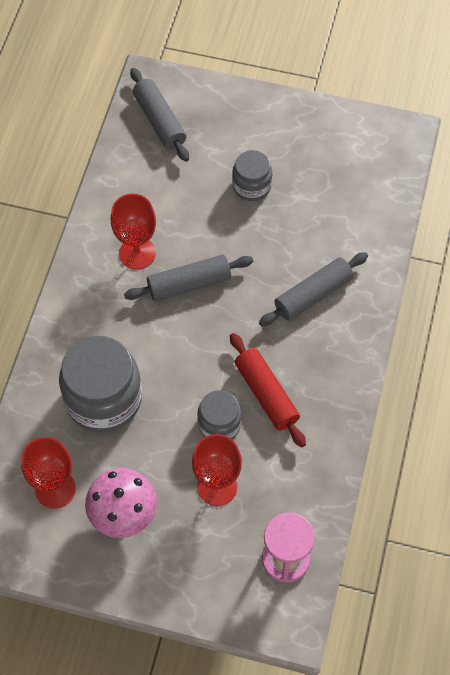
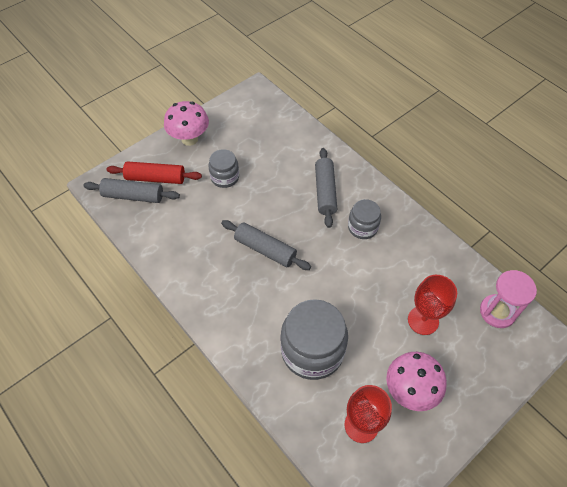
camera: 55 degrees left, 5 degrees down
(137, 253) = (218, 265): red goblet -> none
(189, 283) = (265, 249): grey rolling pin -> grey rolling pin turned 75 degrees counterclockwise
(219, 424) = (379, 292): grey jar -> grey jar (362, 227)
(266, 394) = (375, 254): red rolling pin -> red rolling pin (155, 178)
(275, 118) = (189, 139): none -> pink mushroom

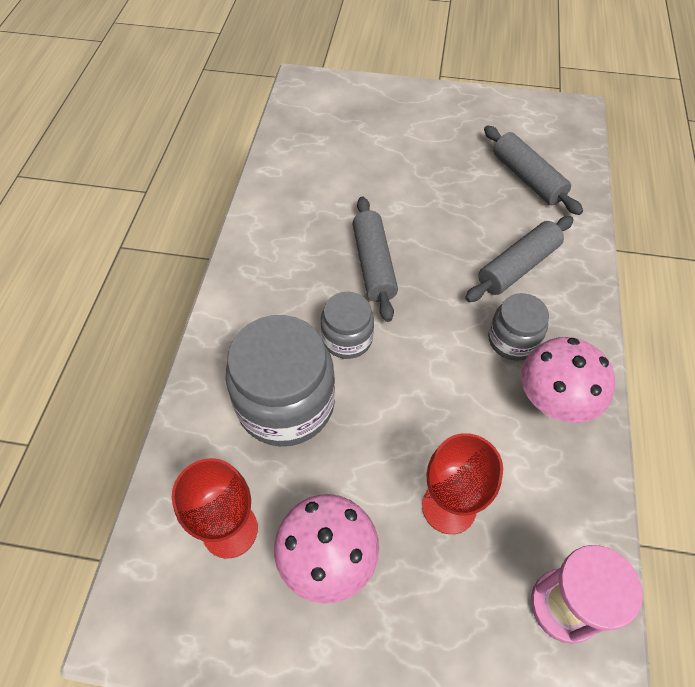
camera: 50 degrees right, 0 degrees up
(133, 196) = (319, 115): grey rolling pin -> grey rolling pin (527, 178)
(155, 178) = (359, 116): red rolling pin -> none
(189, 139) = (438, 106): pink mushroom -> pink mushroom (552, 403)
(225, 177) = (426, 166): grey jar -> grey jar (347, 338)

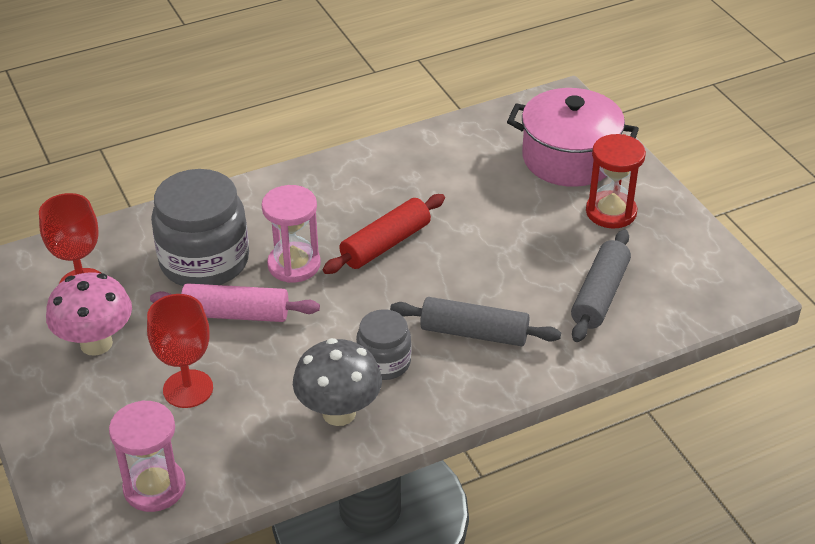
camera: 55 degrees right, 15 degrees down
(347, 338) = (294, 265): grey jar -> pink hourglass
(370, 114) = (569, 158): none -> pink pot
(373, 265) = (385, 244): grey rolling pin -> red rolling pin
(376, 415) = (236, 314): none -> pink rolling pin
(446, 126) = (611, 212): none -> red hourglass
(552, 403) = (339, 413): pink mushroom -> grey mushroom

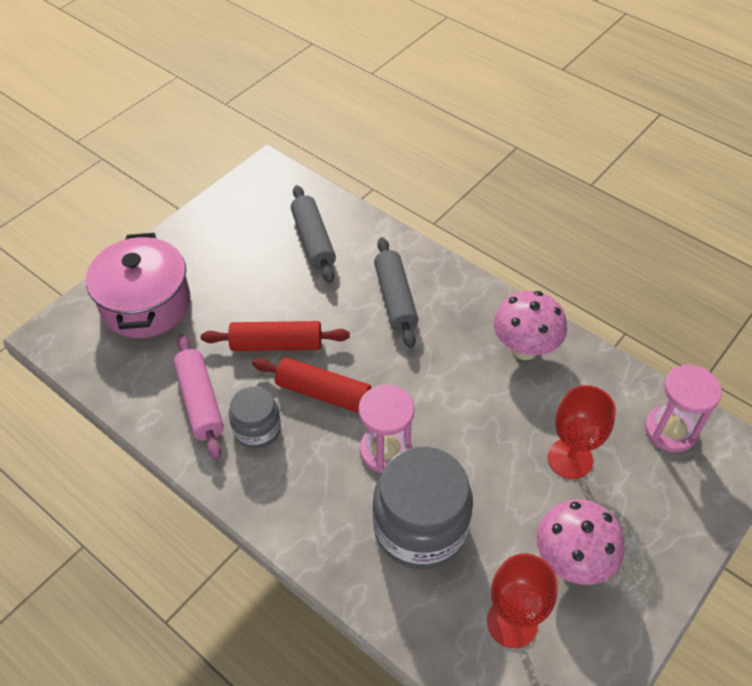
camera: 115 degrees left, 10 degrees up
(236, 314) = (469, 466): pink rolling pin -> pink rolling pin (200, 402)
(339, 413) = (524, 349): grey mushroom -> pink mushroom
(384, 362) = (458, 341): grey jar -> grey jar (257, 429)
(465, 229) = (276, 344): none -> red rolling pin
(600, 295) = (313, 241): grey rolling pin -> grey rolling pin turned 75 degrees clockwise
(611, 212) = (210, 259): red hourglass -> none

